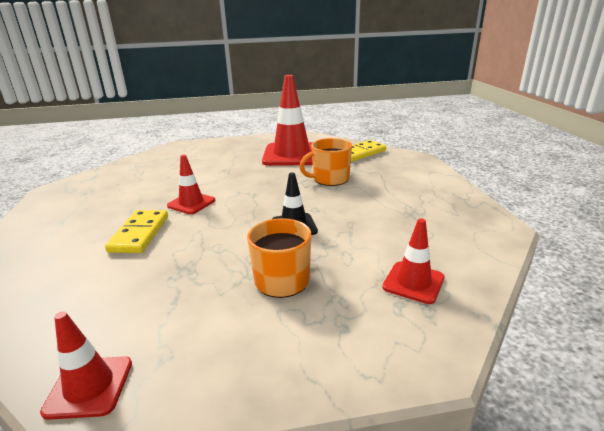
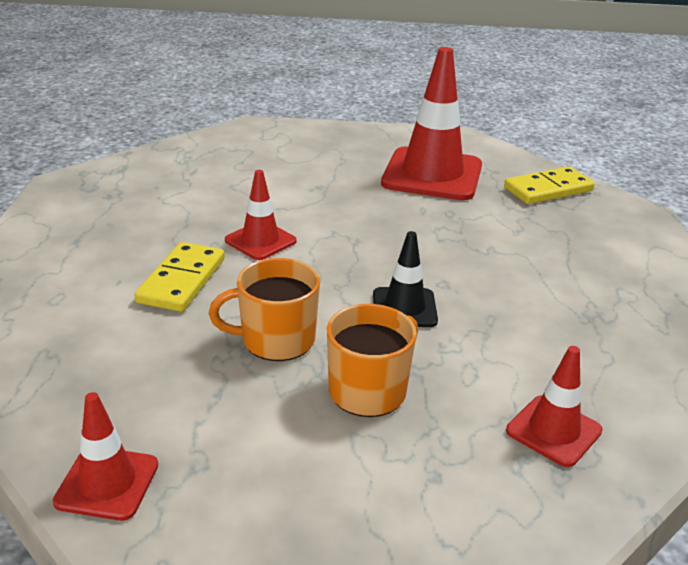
camera: 10 degrees right, 5 degrees up
(330, 179) = (482, 233): orange mug -> orange mug (276, 340)

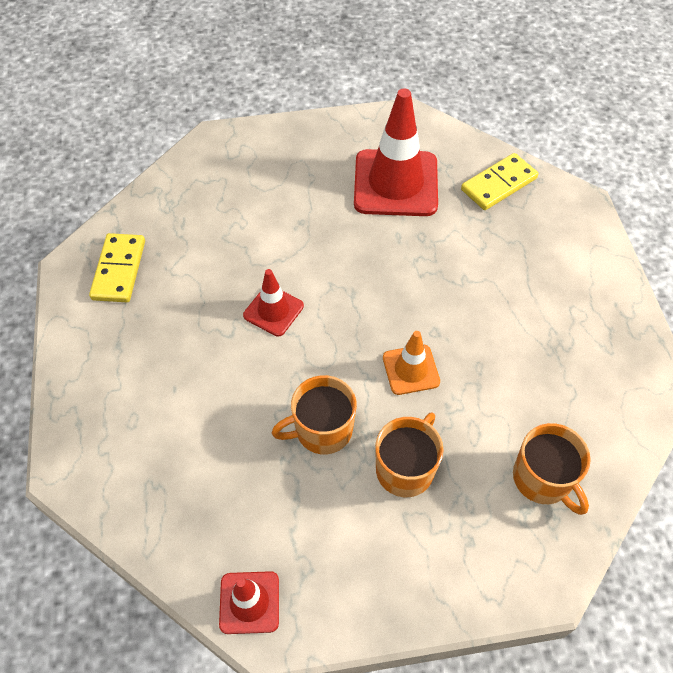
camera: 10 degrees left, 25 degrees up
(182, 280) = (226, 376): yellow domino -> yellow domino (119, 270)
(404, 308) = (411, 370): black traffic cone -> orange traffic cone
(553, 431) = (543, 479): red traffic cone -> orange mug

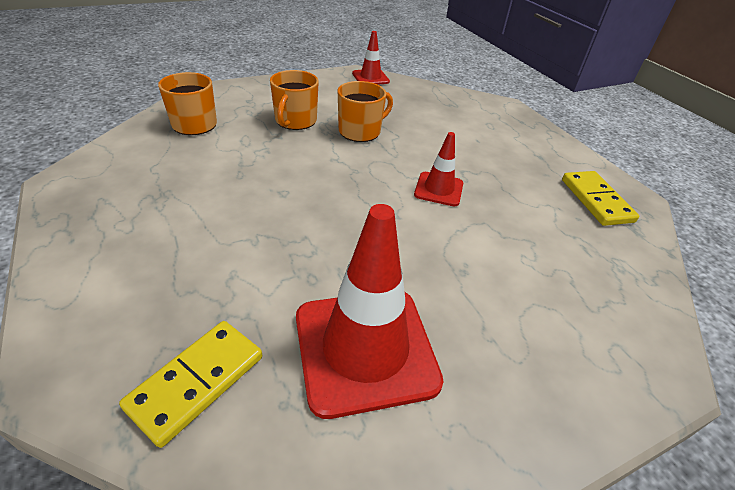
camera: 160 degrees right, 15 degrees down
(411, 370) = (301, 166): orange traffic cone -> none

